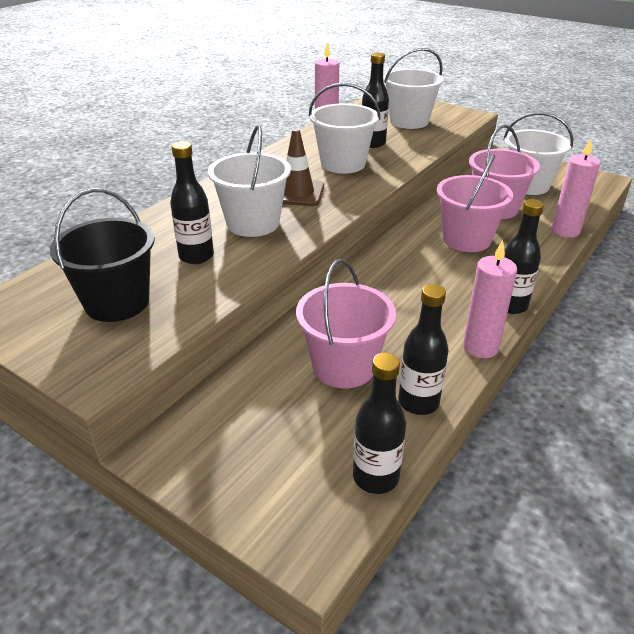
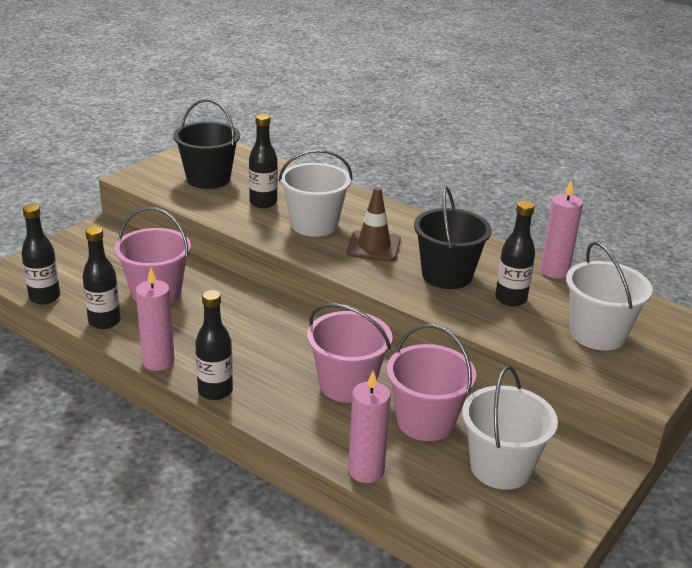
camera: 90 degrees right, 5 degrees down
(343, 164) = (447, 275): white bucket -> black bucket

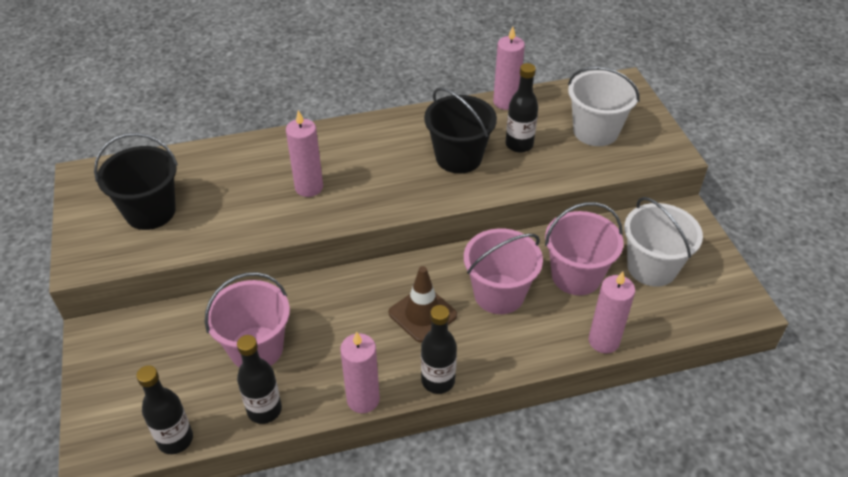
camera: 50 degrees left, 15 degrees up
(263, 203) = (237, 198): black bottle -> none
(314, 225) = (309, 187): white bucket -> pink candle
(373, 246) = (379, 172): brown traffic cone -> brown traffic cone (422, 314)

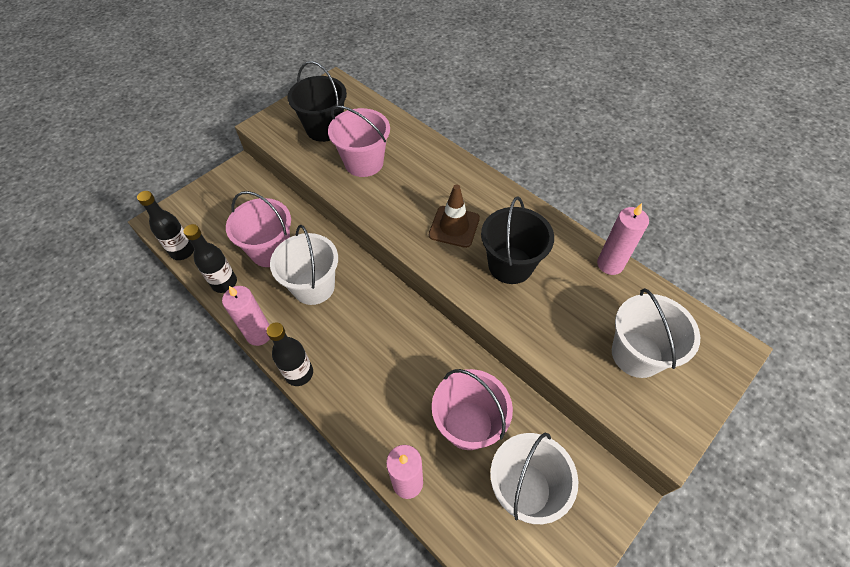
camera: 60 degrees right, 10 degrees up
(309, 187) = (404, 192): pink candle -> none
(340, 328) = (313, 286): none -> white bucket
(422, 314) = (356, 331): brown traffic cone -> brown traffic cone (454, 227)
(499, 294) = (409, 374): pink bucket -> pink bucket (364, 162)
(519, 145) = (563, 301): black bottle -> none

